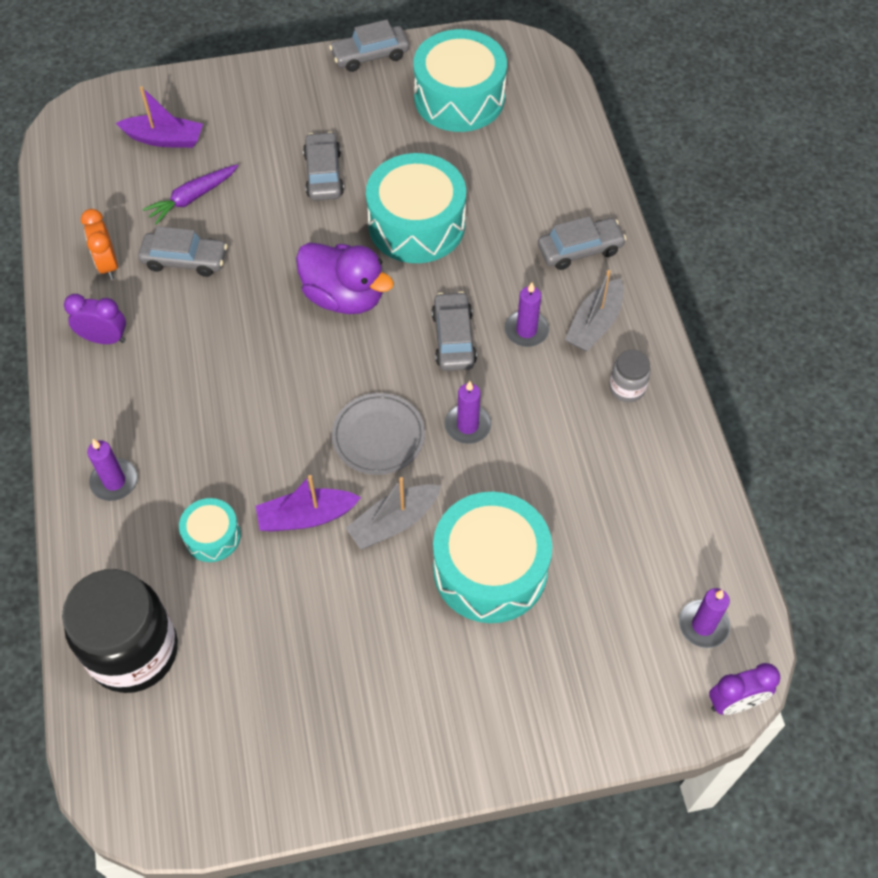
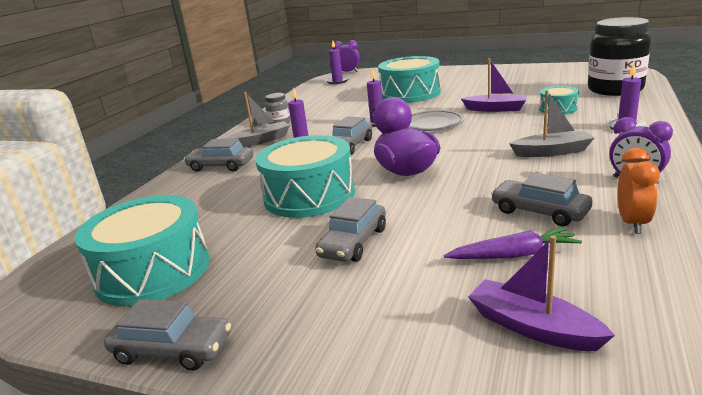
camera: 145 degrees left, 35 degrees down
(393, 522) = (447, 105): grey boat -> grey boat (552, 152)

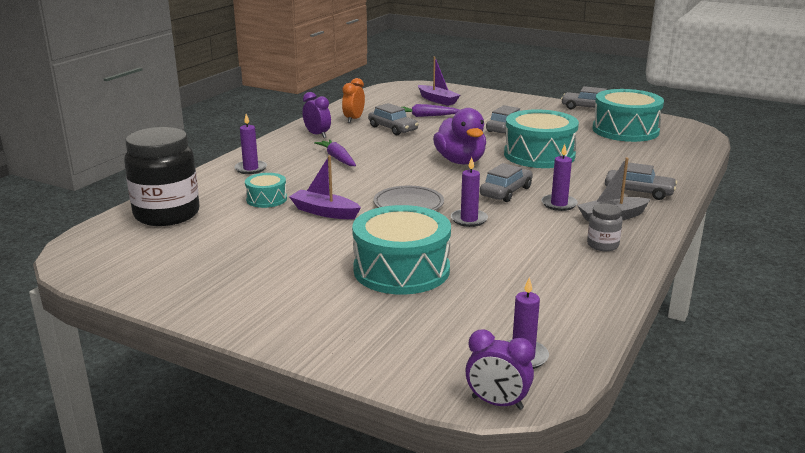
camera: 175 degrees left, 0 degrees up
(552, 152) = (337, 158): grey boat -> purple carrot

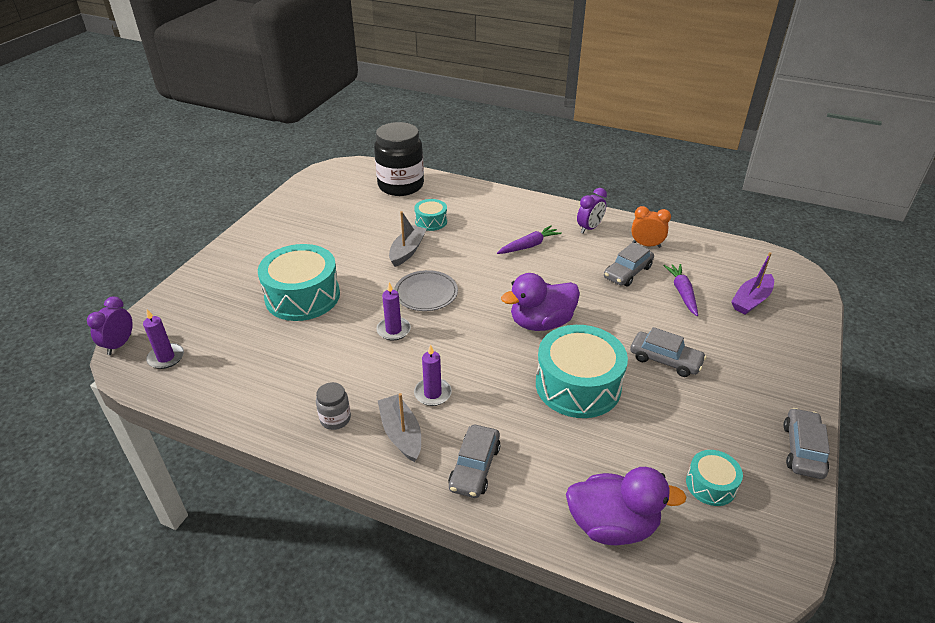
camera: 85 degrees right, 15 degrees up
(251, 169) = (493, 205): purple candle -> none
(324, 212) = (407, 251): purple boat -> grey boat
(506, 192) = (461, 355): grey car -> none
(625, 130) = (711, 485): turquoise drum -> turquoise drum, size x0.50
(671, 156) = (612, 525): none -> purple duck

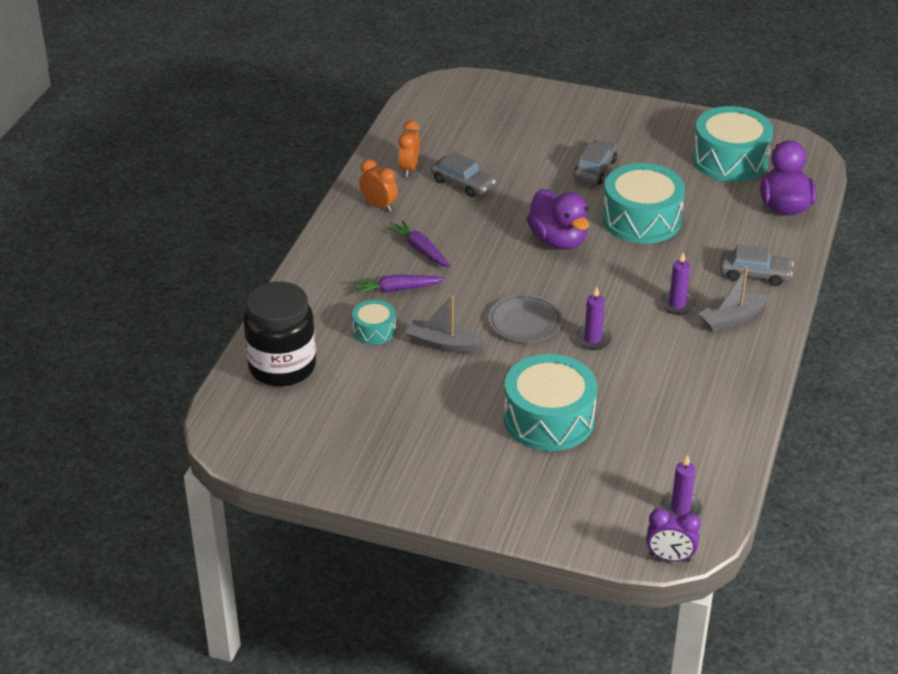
camera: 95 degrees left, 0 degrees up
(335, 419) = (728, 362): grey jar -> none
(589, 228) = (379, 206): purple clock -> orange clock
(682, 293) = (492, 152): purple carrot -> purple carrot (397, 289)
(711, 485) = (730, 159): turquoise drum -> turquoise drum, size x2.00
(751, 300) = (497, 115): purple boat -> none
(803, 450) = (681, 115): grey car -> none

